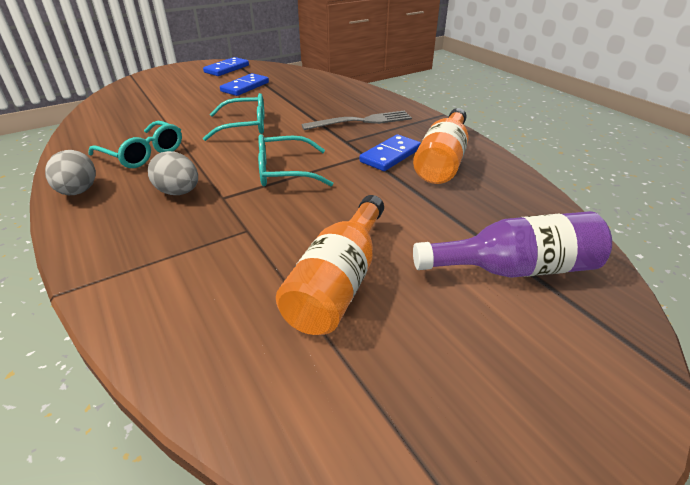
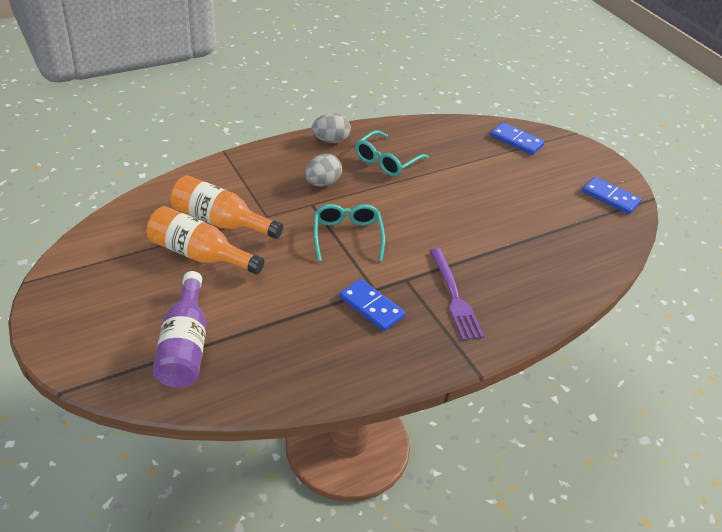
camera: 90 degrees right, 5 degrees up
(245, 87) = (550, 212): blue domino -> blue domino (516, 141)
(245, 126) = (441, 213): turquoise glasses -> none
(362, 121) = (455, 297): grey fork -> purple fork
(442, 161) = (356, 344): orange bottle -> orange bottle (220, 221)

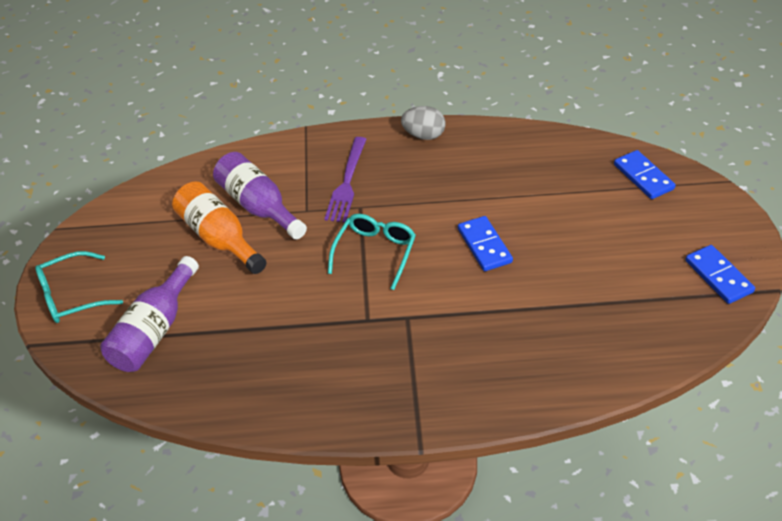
camera: 30 degrees right, 5 degrees up
(220, 221) = (258, 206): orange bottle -> purple bottle
(322, 183) = (385, 185): grey egg -> none
(371, 307) = (353, 339): blue domino -> blue domino (484, 245)
(386, 161) = (470, 172): turquoise glasses -> turquoise glasses (71, 296)
(455, 297) = (448, 352): purple fork -> purple fork (347, 183)

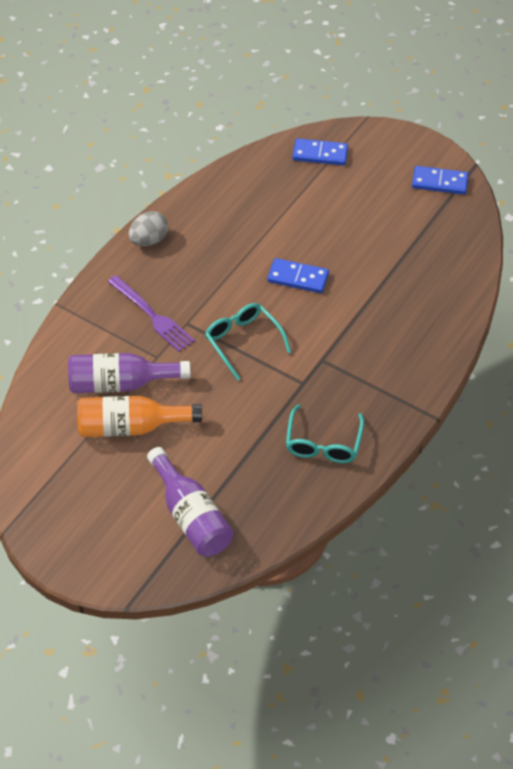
camera: 55 degrees left, 5 degrees up
(71, 296) = (99, 555): turquoise glasses -> turquoise glasses (323, 443)

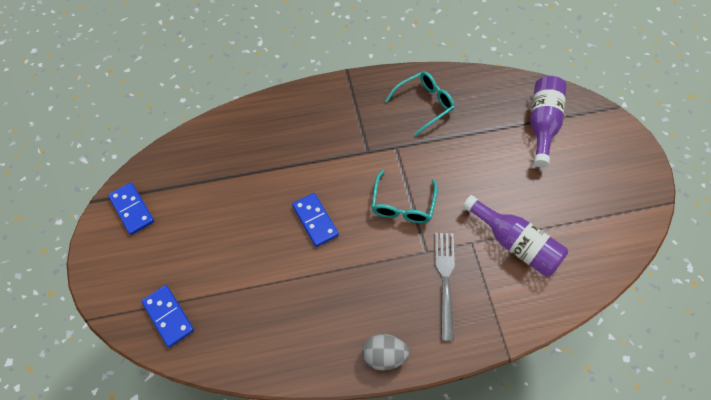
camera: 135 degrees left, 10 degrees up
(130, 427) = (533, 206): orange bottle -> none
(152, 316) = (445, 279): purple fork -> grey fork

